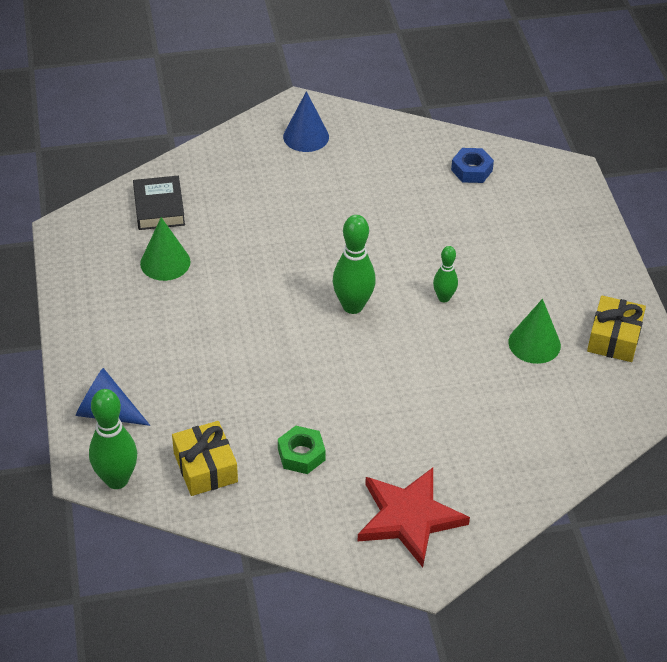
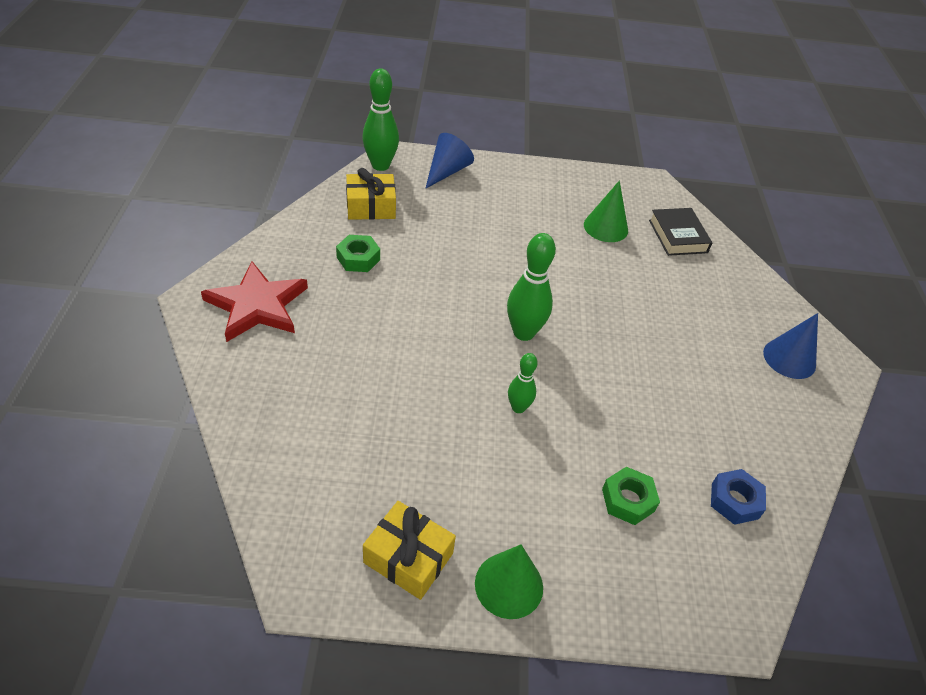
camera: 100 degrees right, 0 degrees up
(159, 207) = (678, 236): black book -> black book turned 75 degrees clockwise
(501, 226) = (628, 500): none -> green nut
(534, 343) = (427, 469): green cone -> green cone (509, 585)

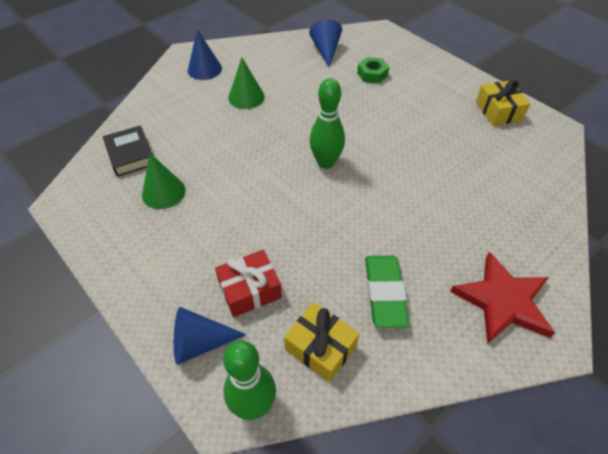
camera: 130 degrees left, 5 degrees up
(358, 258) = (384, 293): green nut -> green eraser
(454, 209) = (250, 290): none -> red gift
(509, 585) = (459, 81): green cone -> green cone (246, 97)
(518, 408) = (379, 131): green bowling pin -> none
(678, 236) = (130, 154): black book -> black book turned 60 degrees counterclockwise
(734, 501) = (326, 50): blue nut -> blue cone

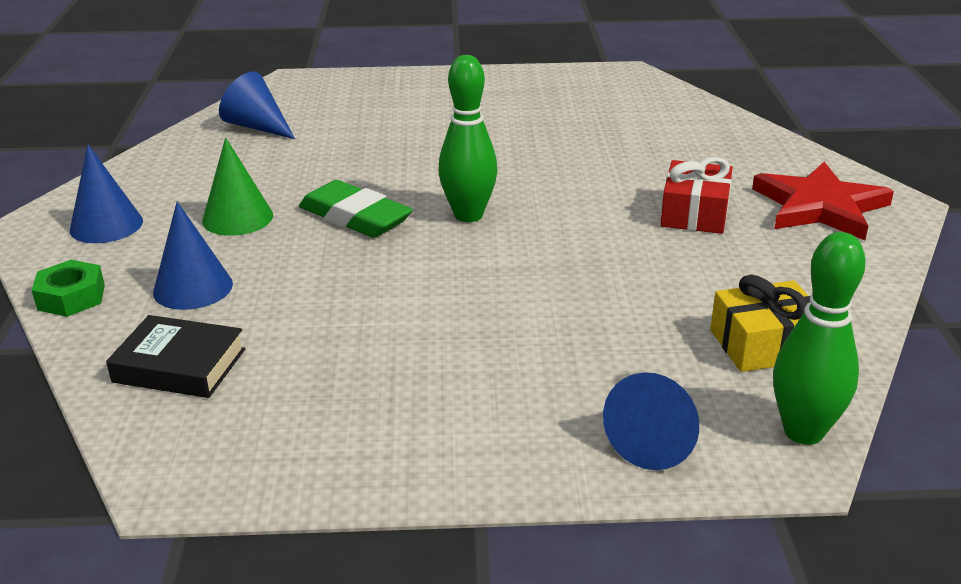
camera: 50 degrees left, 20 degrees down
(163, 192) = (319, 364): green cone -> none
(184, 121) = (193, 288): none -> blue cone
(250, 290) = (613, 361): red gift -> red gift (695, 213)
(372, 74) = (363, 120): green nut -> green nut (71, 297)
(384, 293) = (731, 268): green eraser -> green eraser (355, 217)
(498, 111) = (554, 86): yellow gift -> none

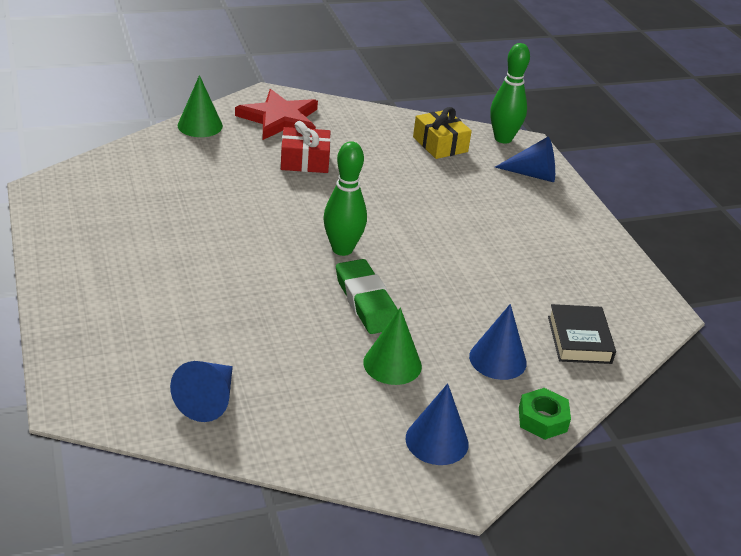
camera: 110 degrees left, 5 degrees up
(355, 217) = (366, 301): green eraser -> green eraser turned 45 degrees counterclockwise
(784, 152) = (200, 125): none -> green cone

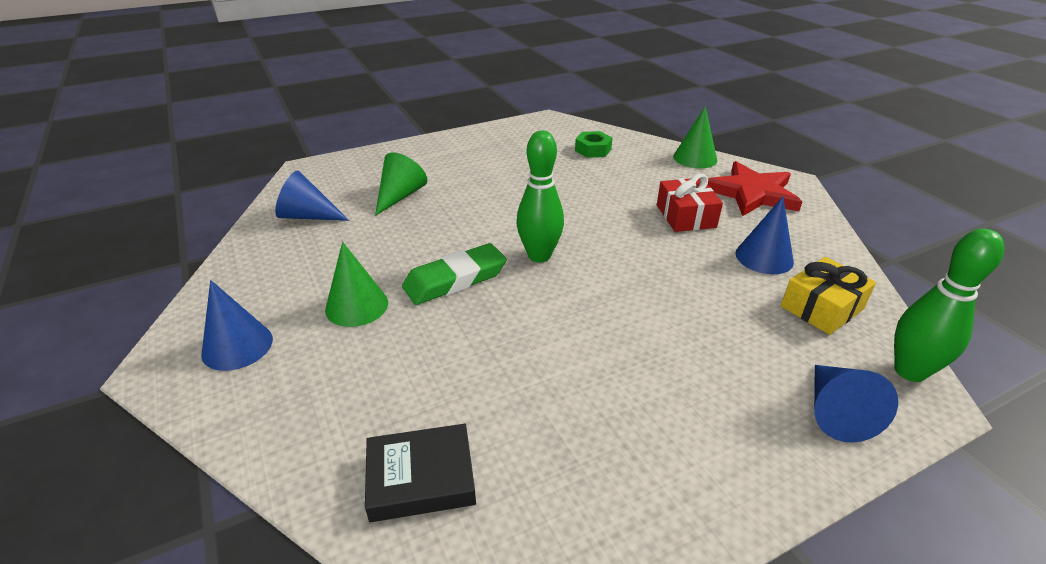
camera: 85 degrees right, 0 degrees up
(191, 324) = (400, 196): none -> green cone
(497, 359) = (370, 388): blue cone -> blue cone (764, 257)
(542, 419) = (257, 436): green nut -> green nut (593, 150)

